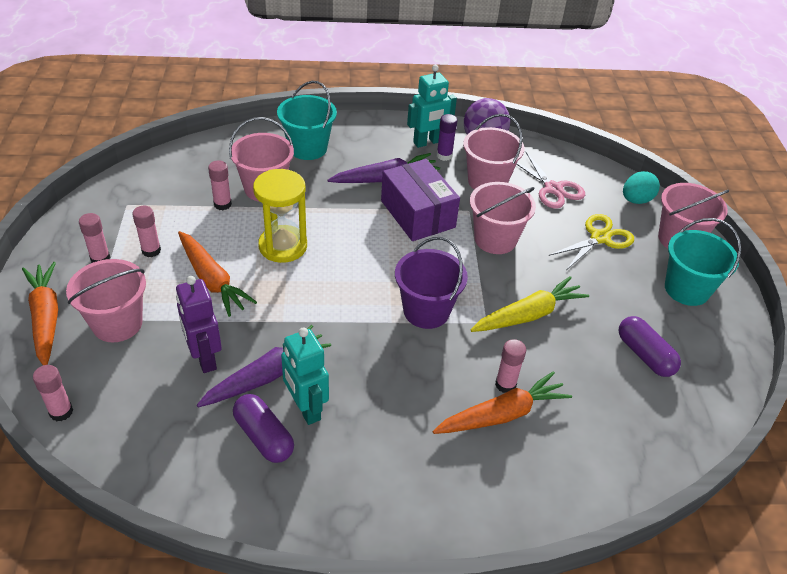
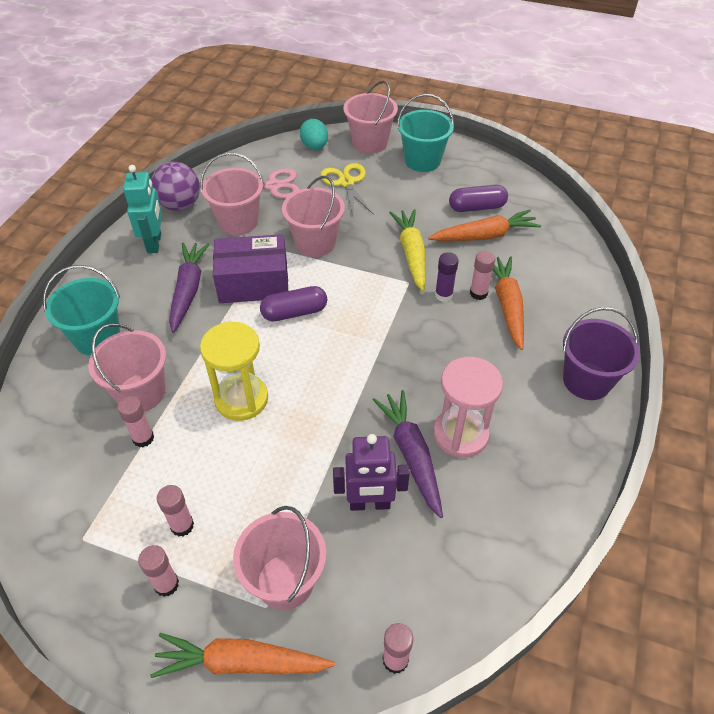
camera: 65 degrees left, 5 degrees up
(212, 280) = (260, 473): orange carrot -> orange carrot (485, 236)
(263, 437) = (483, 475): purple capsule -> purple capsule (294, 312)
(306, 408) = (460, 434): turquoise robot -> pink hourglass
(426, 311) = (379, 316): purple bucket -> purple bucket (586, 381)
(444, 156) = (183, 238): purple glue stick -> purple glue stick (443, 295)

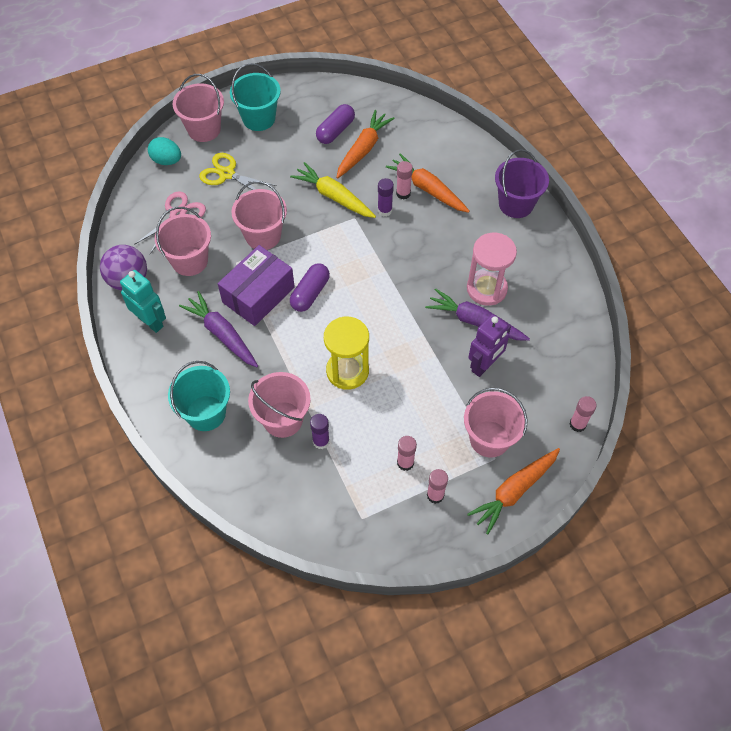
camera: 45 degrees left, 10 degrees up
(143, 438) = (321, 441): pink glue stick -> purple glue stick

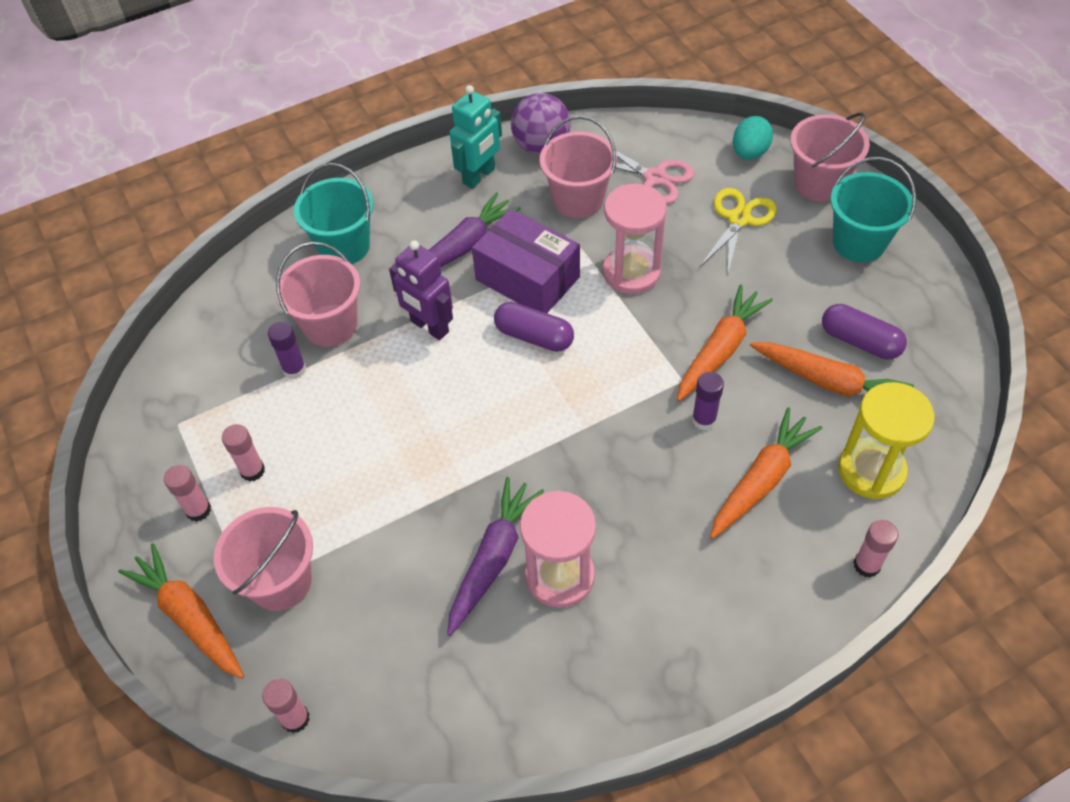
camera: 90 degrees right, 5 degrees down
(263, 236) = (631, 272): pink bucket -> pink hourglass
(333, 196) = (720, 350): yellow carrot -> orange carrot
(347, 371) = (403, 391): yellow hourglass -> yellow hourglass (871, 470)
(403, 193) = (744, 444): pink glue stick -> pink glue stick (866, 565)
(484, 365) = (410, 573): purple robot -> purple robot (429, 327)
(516, 204) = (754, 625): purple bucket -> none

